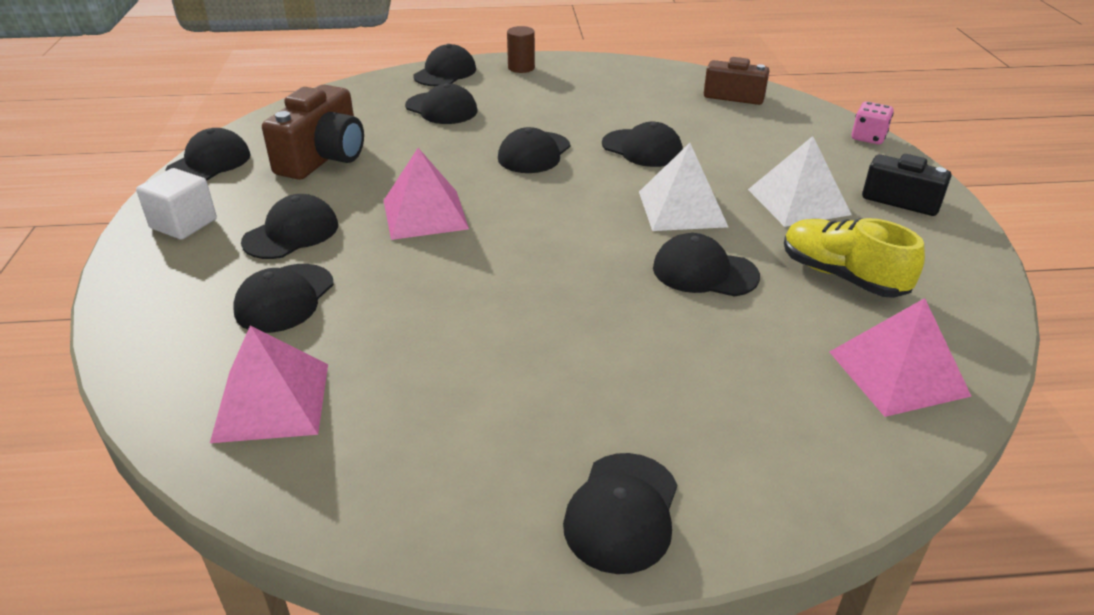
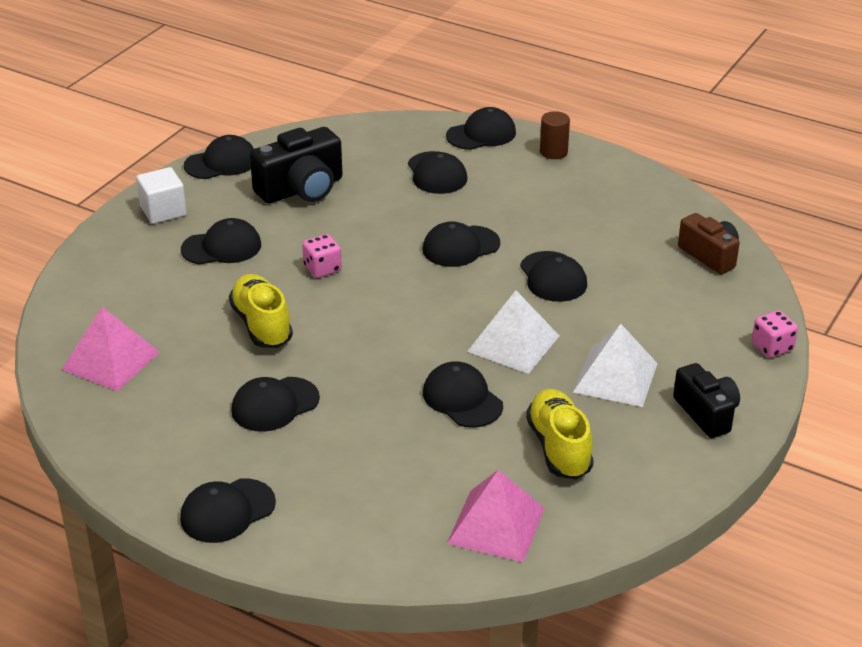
camera: 35 degrees right, 0 degrees up
(284, 298) = (175, 296): black cap -> black cap (275, 405)
(323, 158) = (301, 189): brown camera -> black camera
(421, 288) = (262, 325): none -> yellow shoe
(425, 214) = (322, 269): pink pyramid -> pink dice

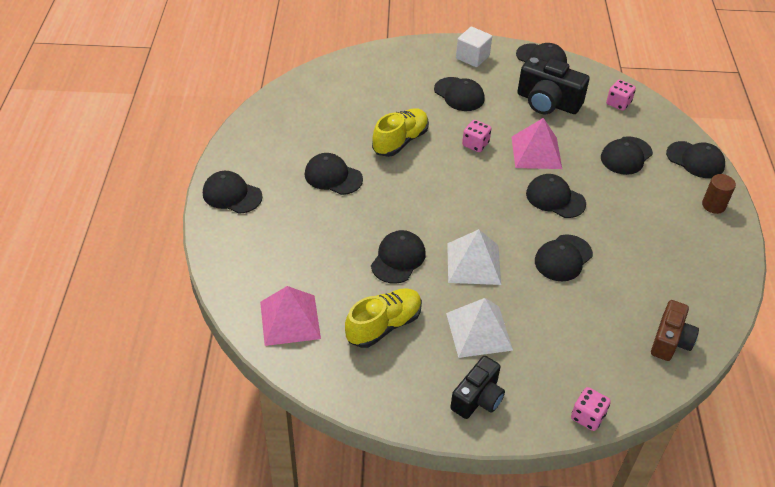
camera: 60 degrees right, 10 degrees up
(111, 360) = (324, 97): pink pyramid -> pink pyramid (536, 152)
(350, 143) = (618, 103): none -> pink dice

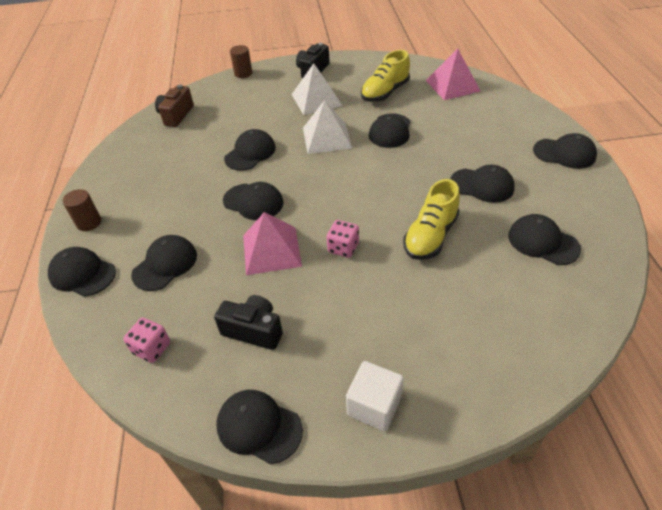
camera: 175 degrees right, 0 degrees up
(459, 94) = (378, 321): black cap -> black cap (542, 242)
(547, 102) = (254, 330): black camera -> black camera, size x0.67
(587, 416) = (243, 73): pink dice -> brown cylinder

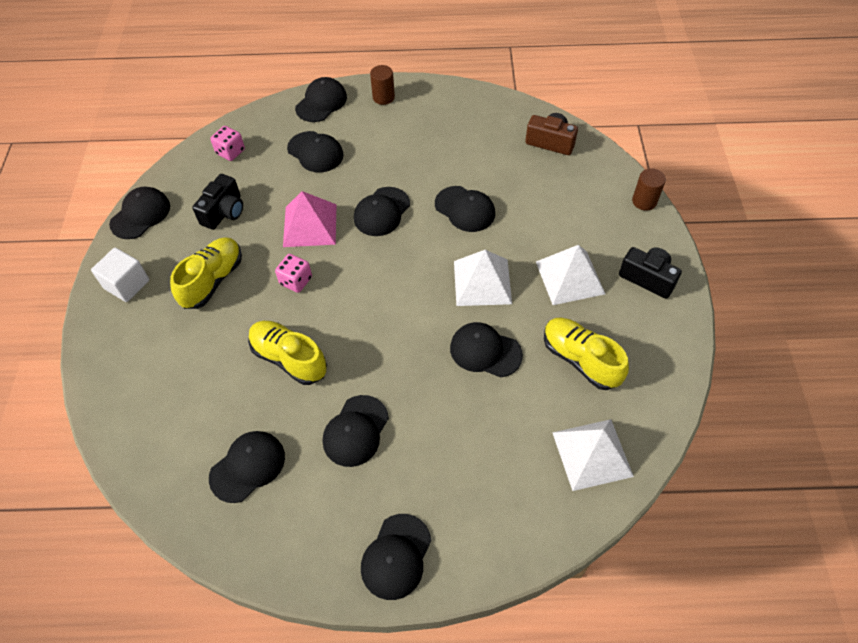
camera: 95 degrees right, 10 degrees up
(354, 316) = (212, 280): none -> yellow shoe
(452, 85) = (592, 454): pink pyramid -> white pyramid

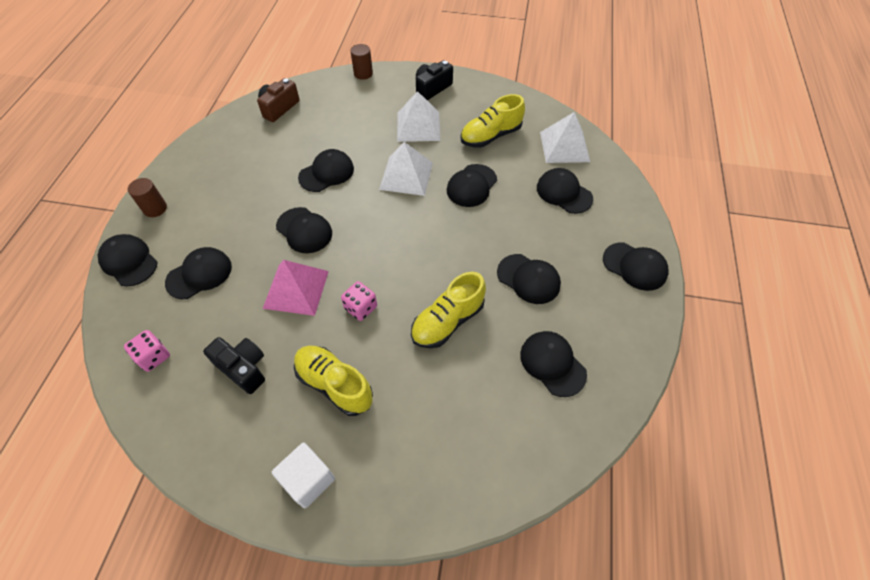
camera: 80 degrees left, 0 degrees up
(140, 215) = (205, 464): black cap -> black cap (564, 193)

